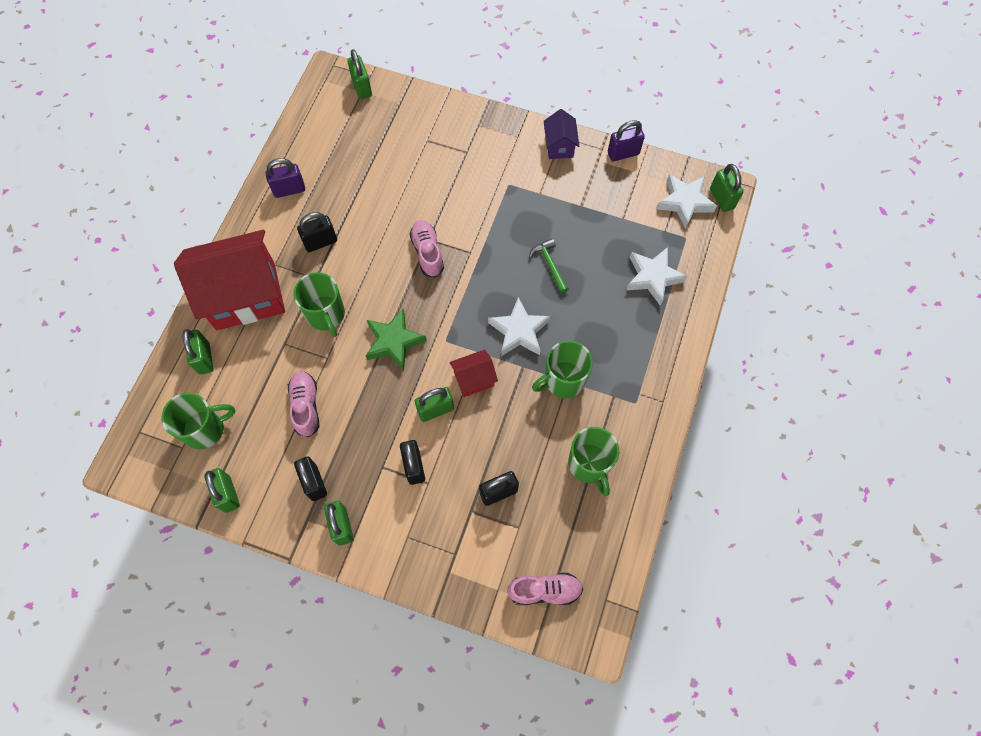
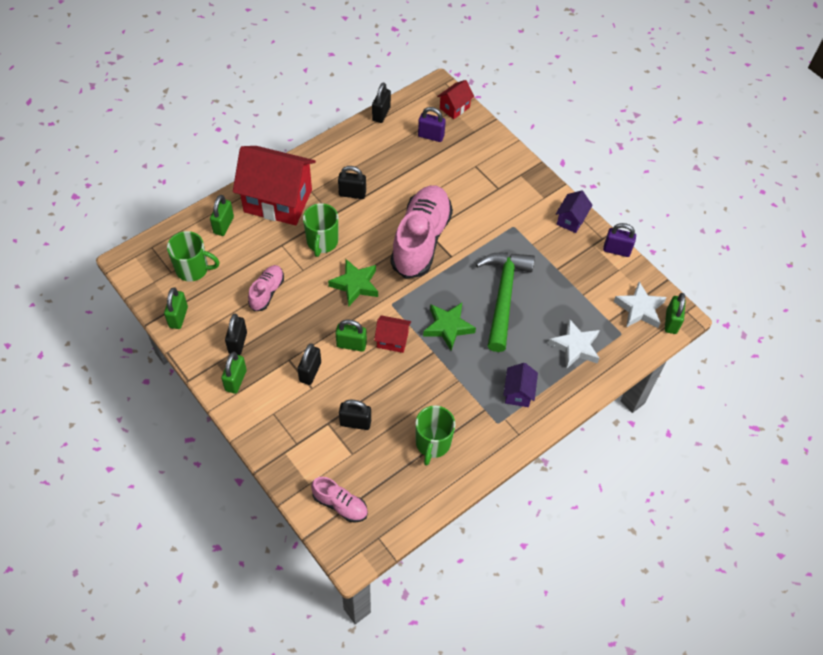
camera: 30 degrees right, 10 degrees down
(289, 135) = (381, 114): none -> black padlock
(289, 190) = (355, 149): purple padlock -> purple padlock (431, 136)
(362, 88) = (454, 108): green padlock -> red house
(427, 252) = (421, 240): pink shoe -> pink shoe, size x2.07
(519, 331) = (448, 327): white star -> green star
(550, 265) = (503, 296): green hammer -> green hammer, size x2.26
(563, 380) = (455, 377): green mug -> none
(633, 359) = (518, 393): none -> purple house

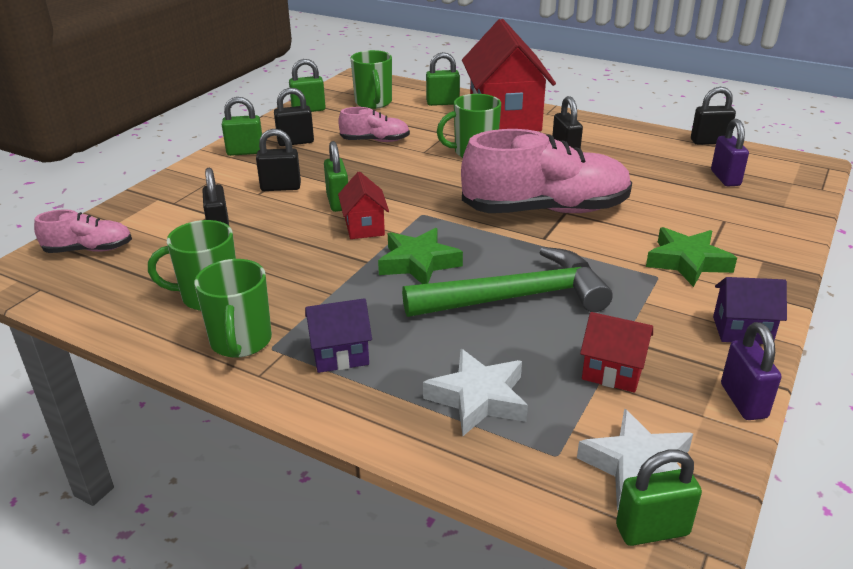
camera: 70 degrees right, 25 degrees down
(340, 504) = (89, 249): pink shoe -> pink shoe turned 105 degrees counterclockwise
(355, 285) = (430, 184): green star -> green star (687, 262)
(454, 108) = (798, 183): red house -> red house (612, 372)
(486, 436) = (241, 342): none -> green mug

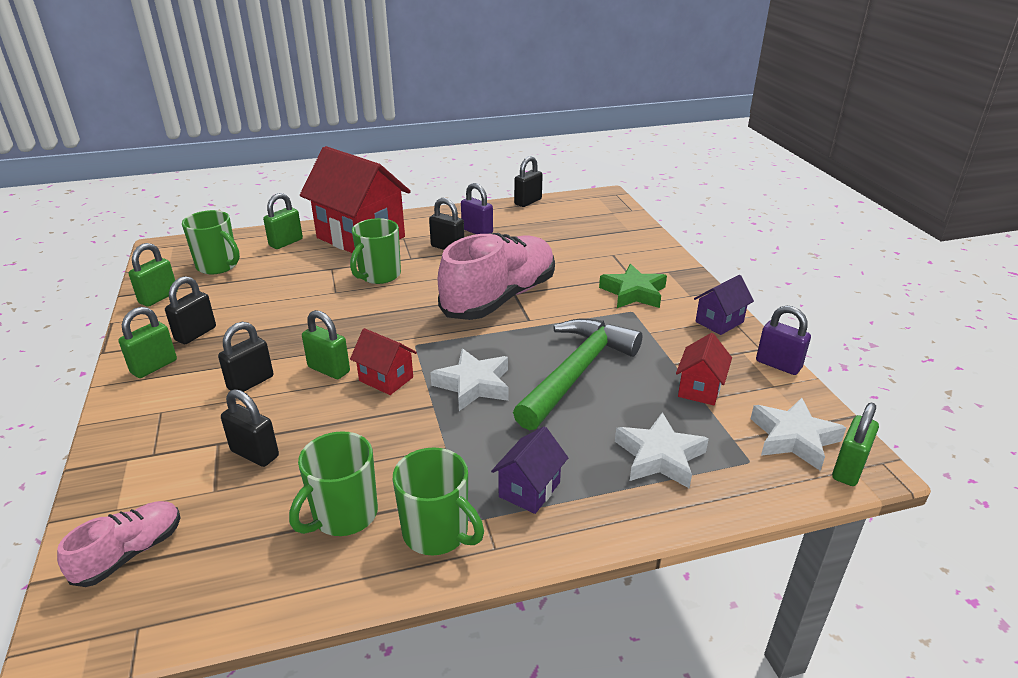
camera: 45 degrees left, 0 degrees up
(375, 141) = (276, 300): pink shoe -> none
(418, 263) = (473, 385): green star -> white star
(612, 372) = (699, 389): red house -> red house turned 45 degrees counterclockwise
(725, 178) = (573, 224): purple padlock -> purple padlock (477, 231)

